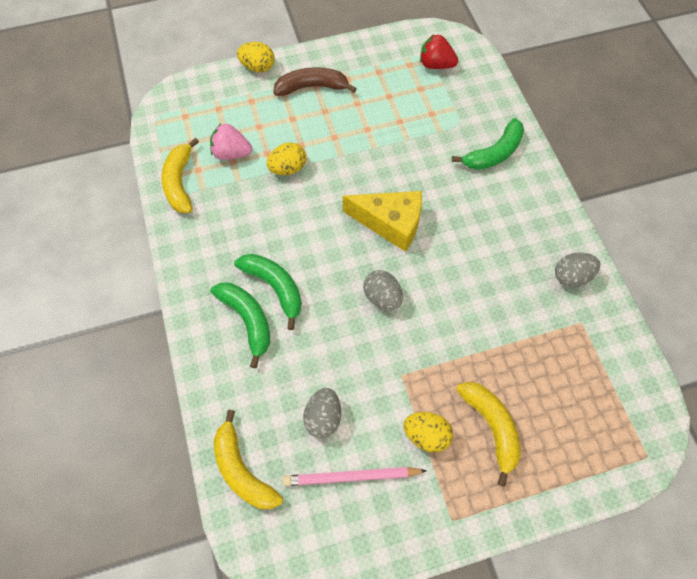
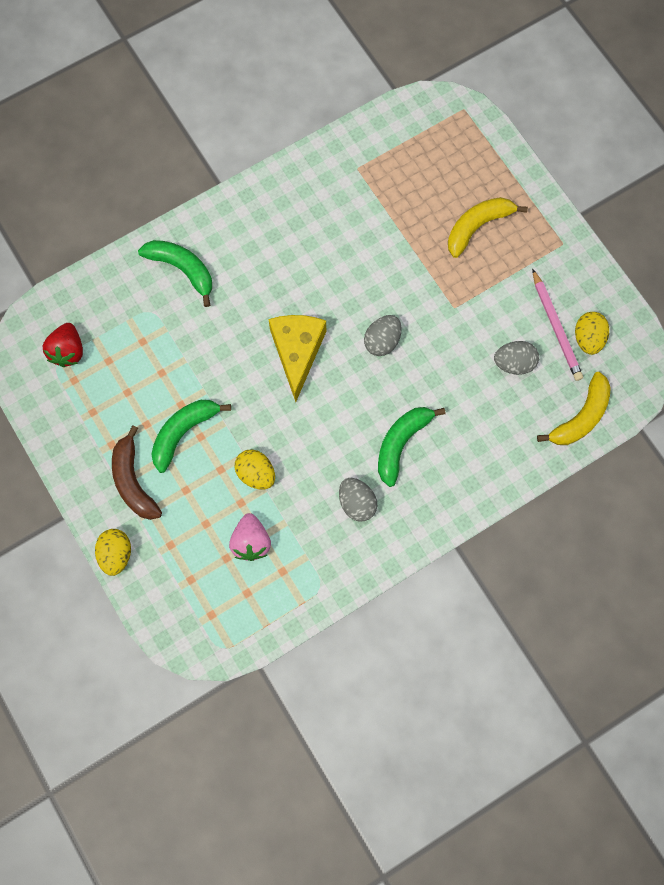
camera: 105 degrees left, 10 degrees up
(180, 182) = (305, 585): yellow banana -> none
(247, 320) = (443, 458): green banana -> green banana (183, 432)
(426, 435) = (501, 276): yellow egg -> yellow egg (588, 338)
(571, 277) = (312, 181): grey egg -> grey egg (357, 503)

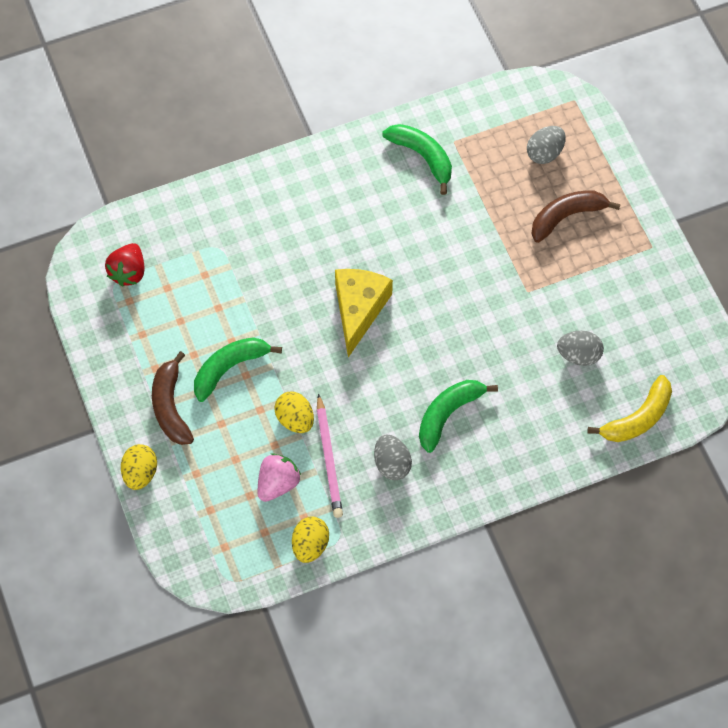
camera: 10 degrees right, 10 degrees down
(182, 269) = (258, 212): green banana -> green banana (423, 157)
(251, 542) = (277, 484): pink strawberry -> pink strawberry turned 150 degrees counterclockwise
(382, 341) = (447, 312): grey egg -> grey egg (544, 153)
(477, 226) = (566, 216): yellow banana -> brown banana
(555, 327) = (628, 327): pink pencil -> pink pencil (328, 458)
(588, 338) = (660, 343): yellow egg -> yellow egg (310, 545)

